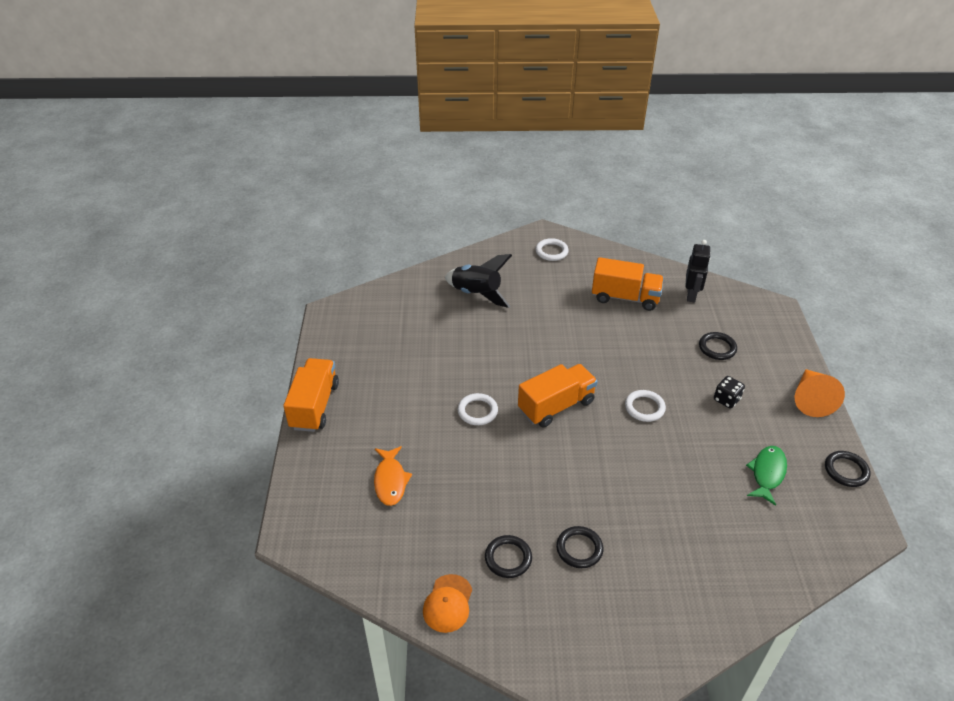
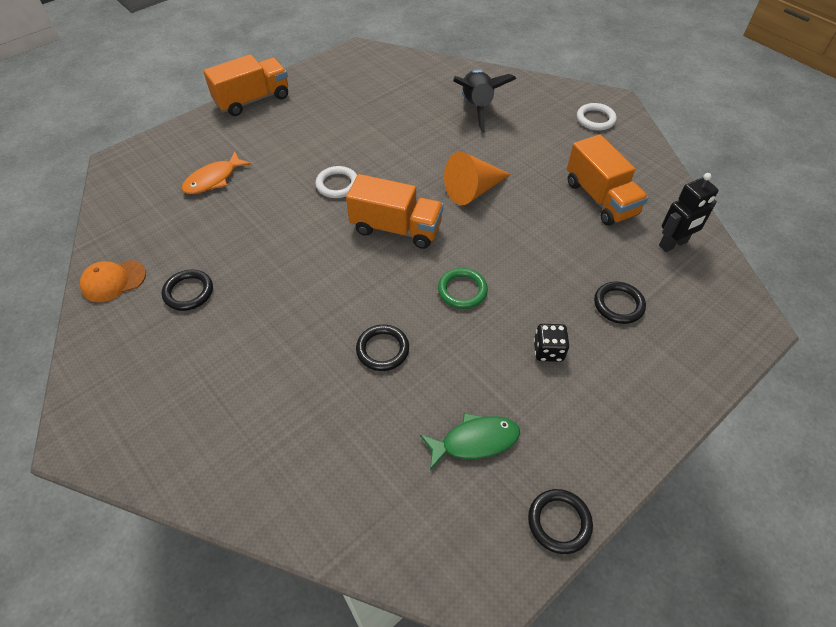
camera: 50 degrees right, 10 degrees up
(579, 549) = (237, 334): black ring -> black ring (382, 349)
(644, 408) = (462, 290): white ring -> green ring
(811, 399) = (640, 430): orange cone -> orange cone (473, 190)

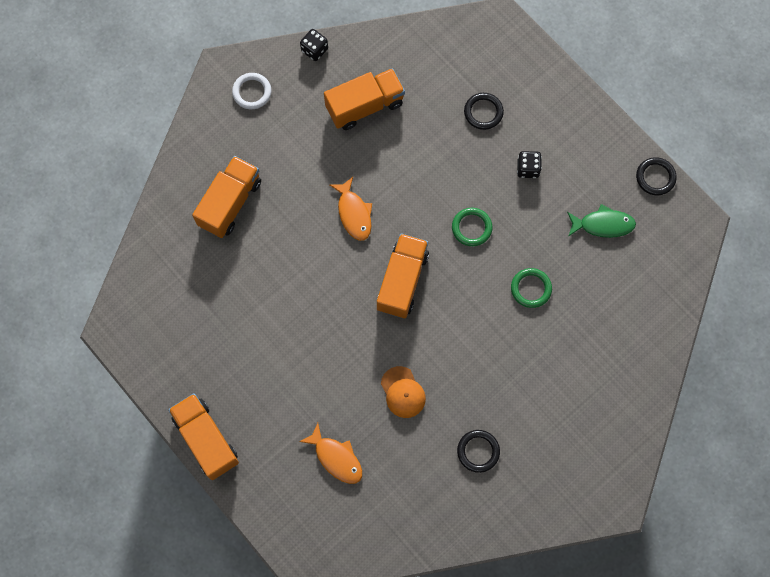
camera: 90 degrees left, 20 degrees up
(113, 281) = (467, 520): orange cap -> orange cap (403, 392)
(337, 184) = (344, 337): white ring -> none
(382, 349) = (531, 288): black ring -> green ring
(473, 190) = (354, 213): orange cone -> orange fish
(475, 441) = (603, 225): green fish -> green fish turned 105 degrees clockwise
(477, 108) = (230, 203): black rocket -> orange truck
(656, 160) = (314, 50): none -> black dice
(673, 244) = (419, 59): black robot -> none

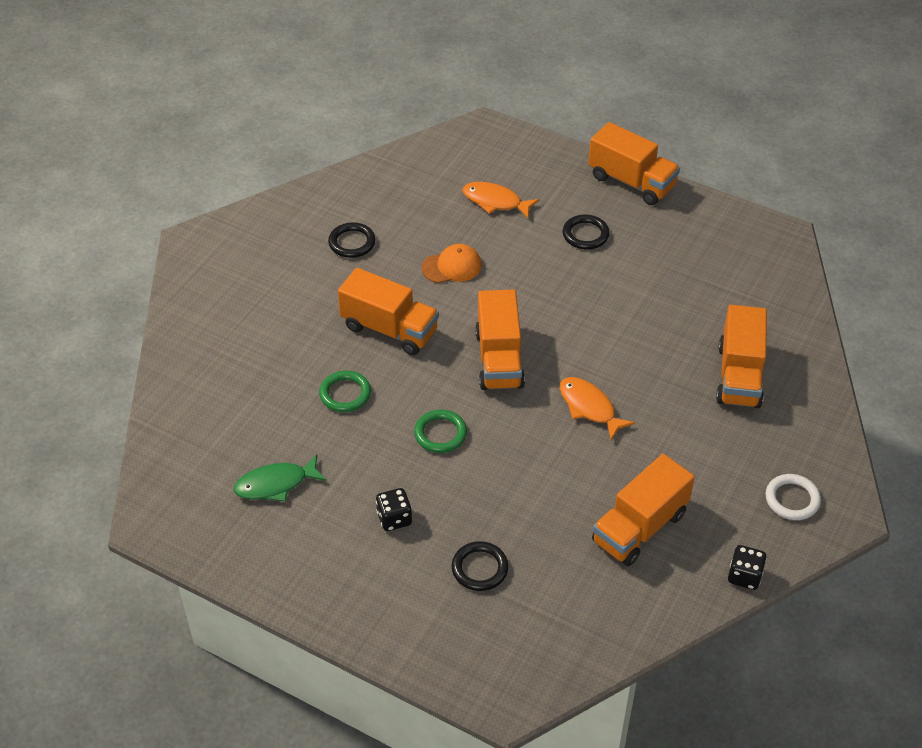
camera: 160 degrees right, 25 degrees down
(403, 392) = (452, 267): orange cap -> orange cap turned 120 degrees clockwise
(477, 341) = (389, 329): none -> orange truck
(655, 177) = (219, 559): black ring -> black ring (585, 234)

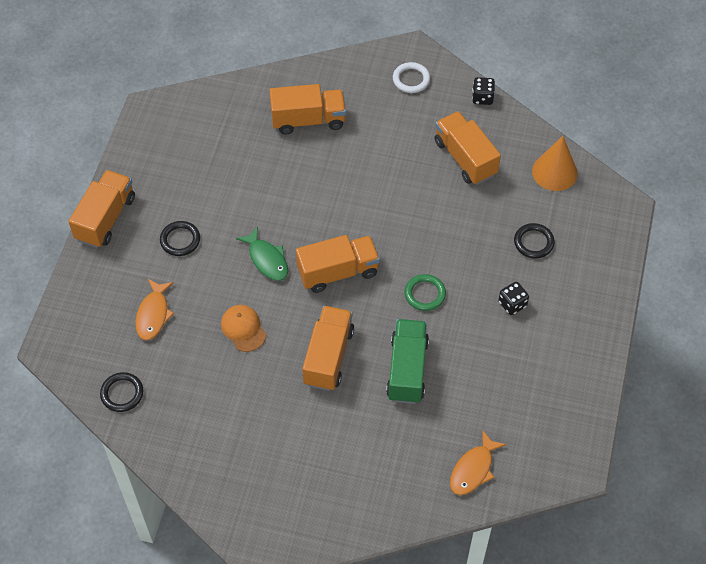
camera: 105 degrees left, 10 degrees up
(275, 484) = (511, 391): green fish -> green fish (267, 259)
(345, 394) = (407, 369): green ring -> green truck
(352, 243) = (233, 414): black ring -> black ring (122, 393)
(589, 407) = (368, 205): orange fish -> orange fish (473, 469)
(590, 628) = (554, 172): none -> orange cone
(639, 527) = (465, 158): orange truck -> orange truck turned 150 degrees counterclockwise

